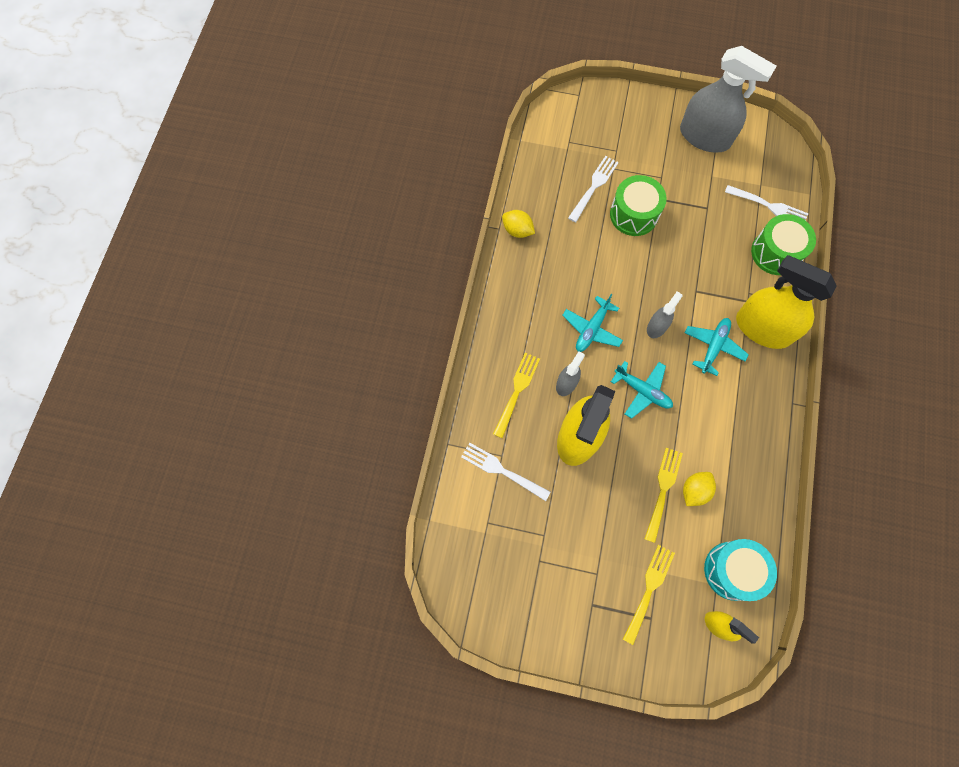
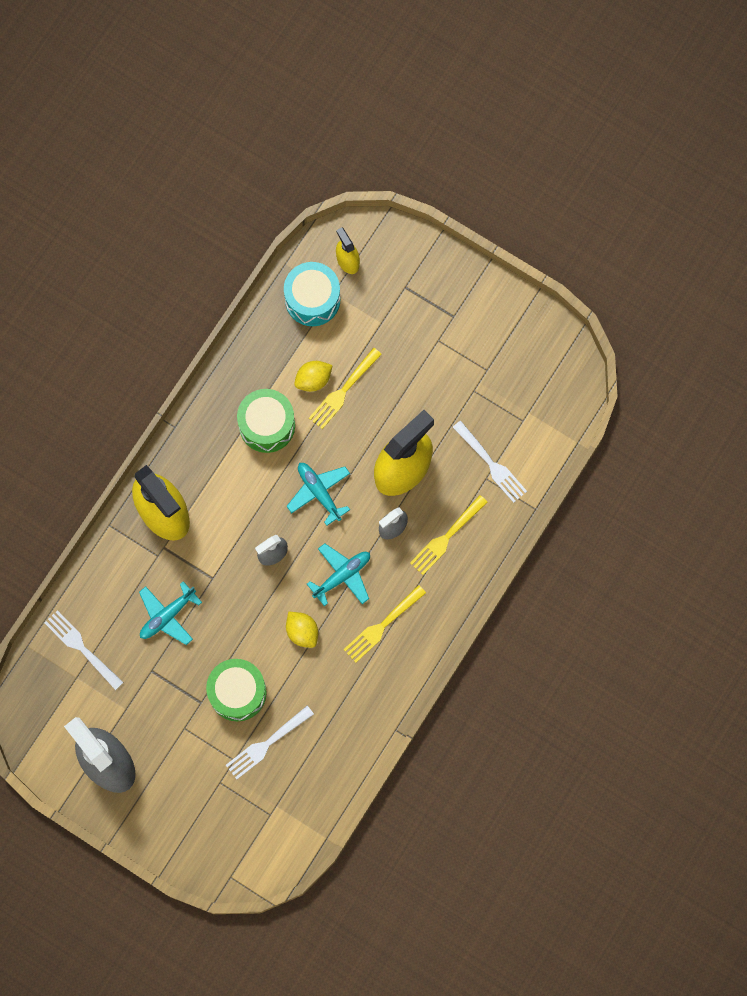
camera: 160 degrees left, 5 degrees up
(517, 230) = (376, 720): yellow lemon -> yellow lemon (302, 632)
(649, 589) = (396, 310): yellow fork -> yellow fork (382, 626)
(713, 347) = (225, 511): turquoise plane -> turquoise plane (167, 615)
(776, 253) = (104, 590): green drum -> green drum (267, 425)

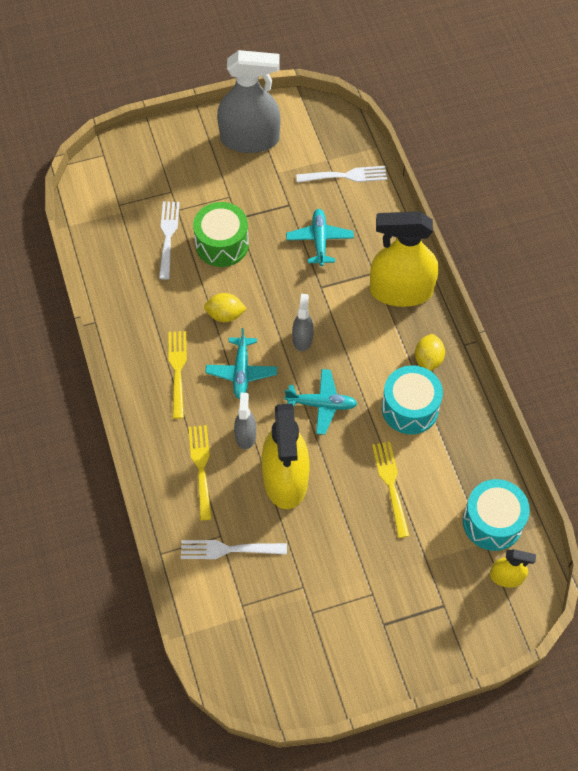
camera: 130 degrees right, 15 degrees down
(267, 425) = (410, 408): green drum -> turquoise drum
(313, 380) = (419, 470): yellow lemon -> yellow lemon (428, 360)

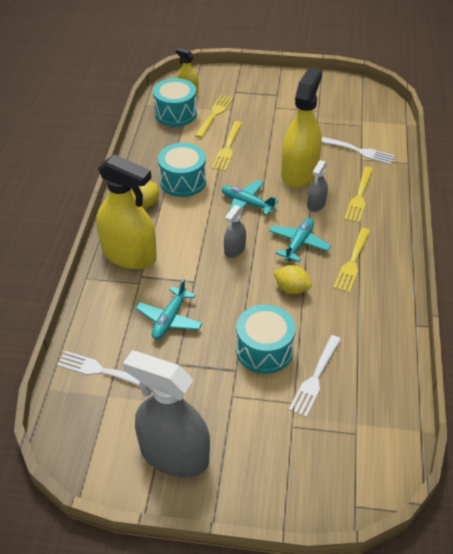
camera: 155 degrees left, 15 degrees down
(222, 244) = (264, 350): green drum -> turquoise drum
(442, 542) = (214, 114): none -> yellow fork

